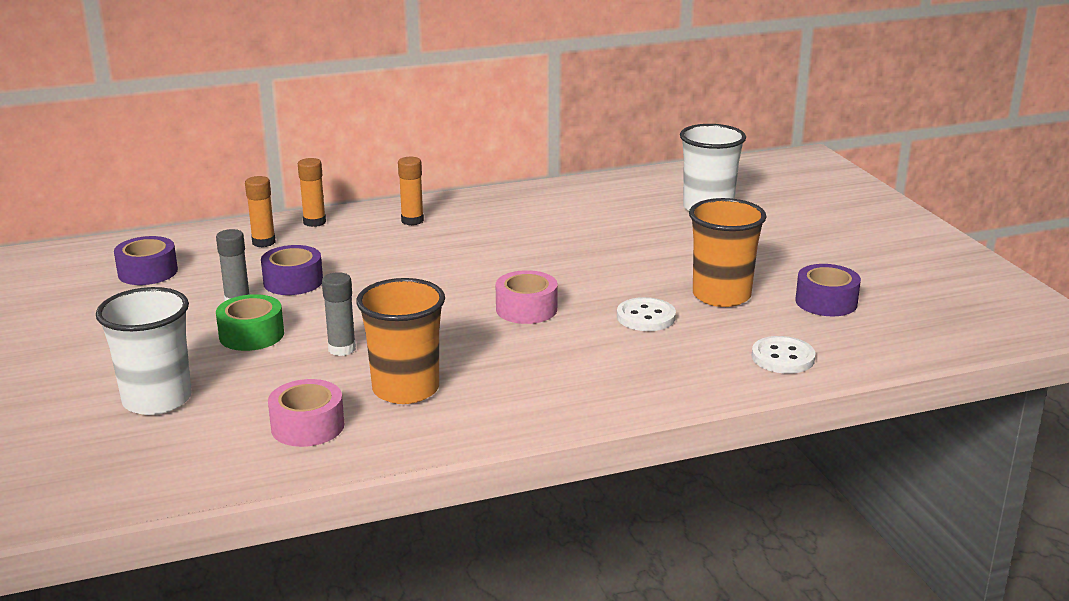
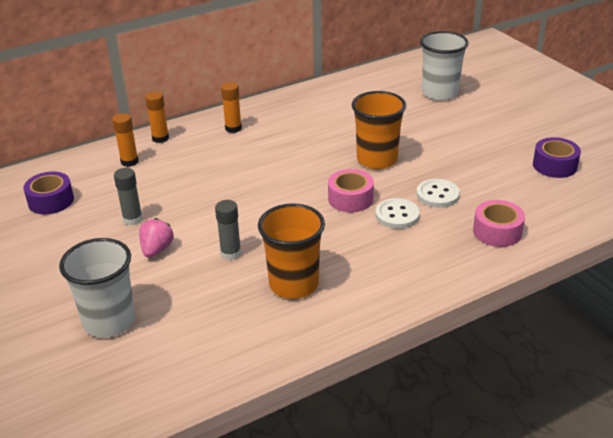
camera: 10 degrees left, 10 degrees up
(251, 335) = (157, 250): green tape -> pink strawberry
(293, 282) = (167, 196): purple tape -> none
(307, 426) = (235, 329): pink tape -> pink tape (497, 231)
(721, 296) = (481, 169): orange cup -> orange cup (377, 159)
(783, 357) = (546, 218): white button -> white button (397, 215)

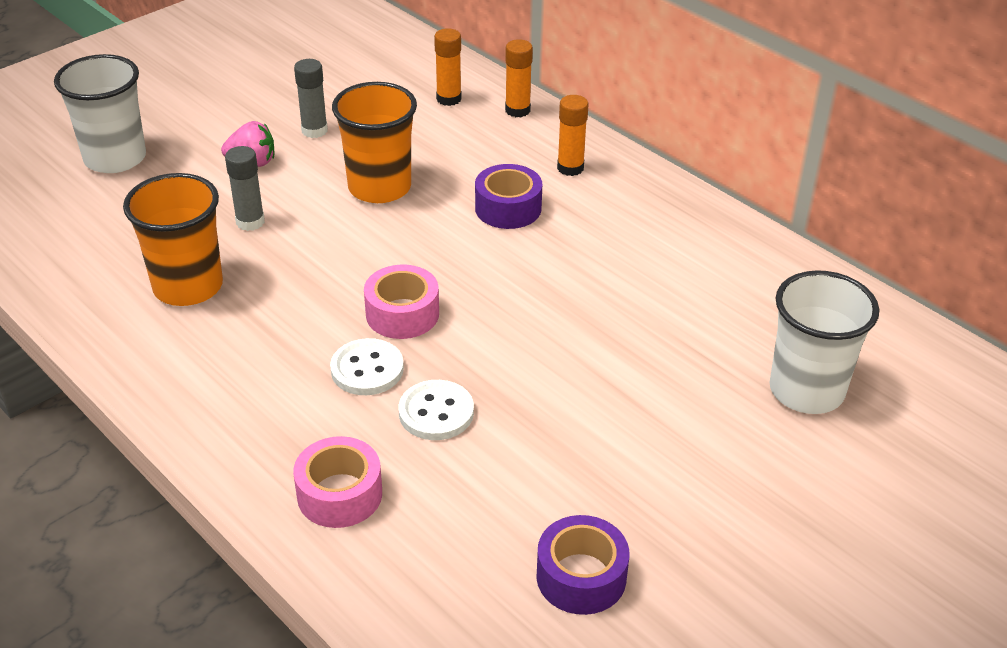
camera: 75 degrees right, 5 degrees up
(51, 201) = (344, 64): purple tape -> purple tape (508, 208)
(377, 159) = (527, 330): orange cup -> orange cup (379, 187)

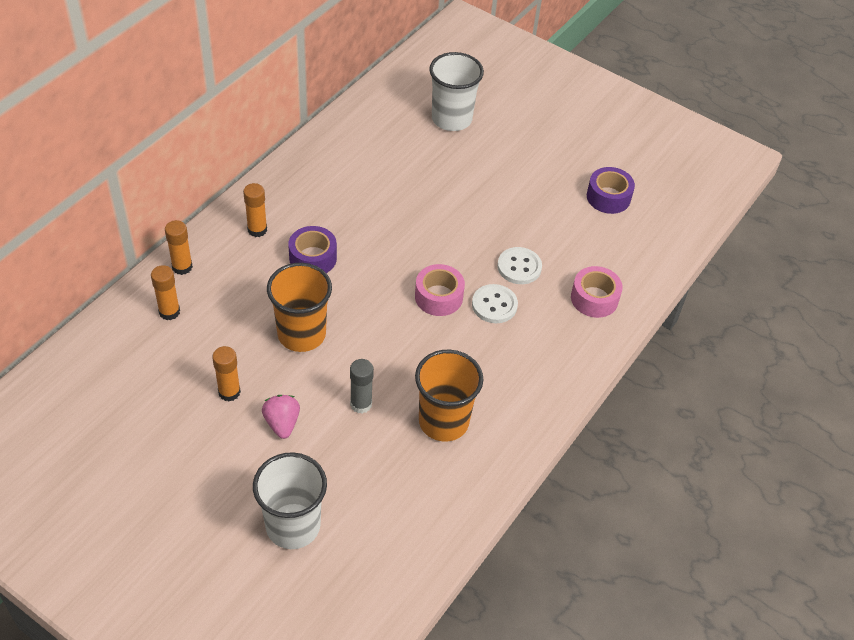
camera: 105 degrees left, 10 degrees up
(314, 130) = (229, 392): grey glue stick -> orange glue stick

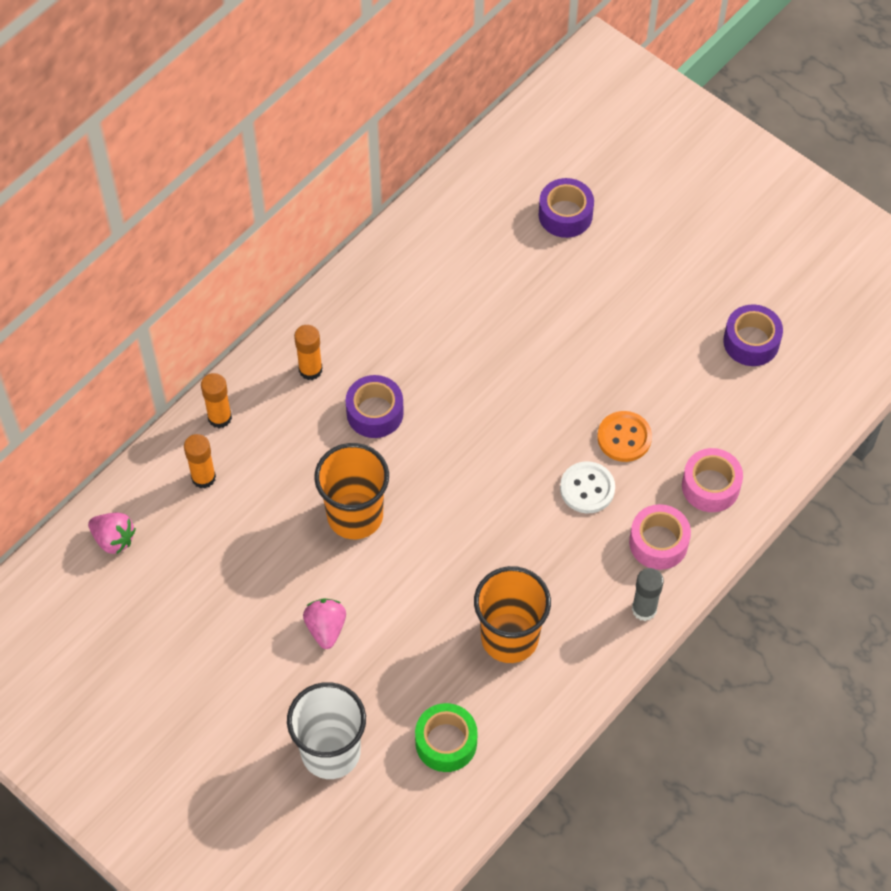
camera: 10 degrees right, 10 degrees up
(90, 363) = (114, 539): none -> pink strawberry
(229, 392) = (268, 585): orange glue stick -> none
(361, 404) = (417, 610): grey glue stick -> grey glue stick (644, 609)
(397, 511) = (446, 742): none -> green tape
(438, 297) = (521, 474): pink tape -> pink tape (658, 543)
(451, 119) = (565, 215): white cup -> purple tape
(519, 267) = (624, 437): white button -> orange button

